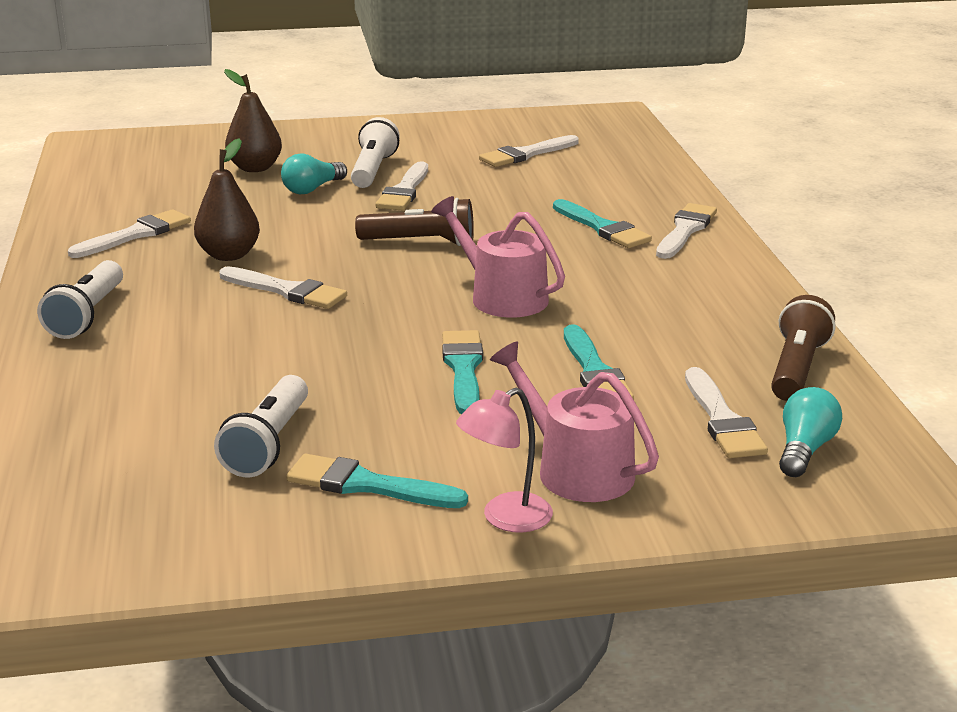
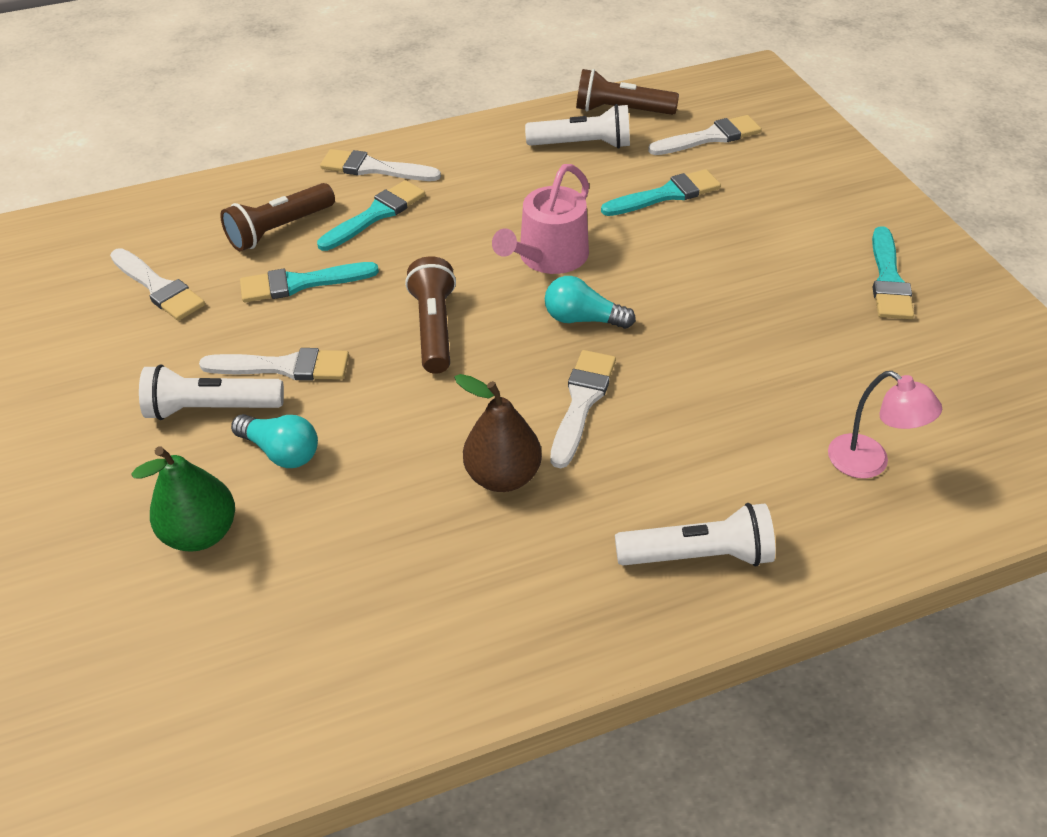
camera: 100 degrees left, 20 degrees up
(136, 234) = (460, 592): white brush -> none
(255, 168) = (201, 533): brown pear -> green pear
(268, 443) = (866, 343): white flashlight -> white flashlight (582, 145)
(463, 369) = (692, 260): turquoise brush -> turquoise brush (301, 283)
(505, 518) = (886, 213): pink lamp -> pink lamp (869, 463)
(576, 469) = (809, 190): pink watering can -> none
(592, 192) = (280, 229): none -> brown flashlight
(804, 450) = (731, 107): turquoise light bulb -> turquoise light bulb (583, 319)

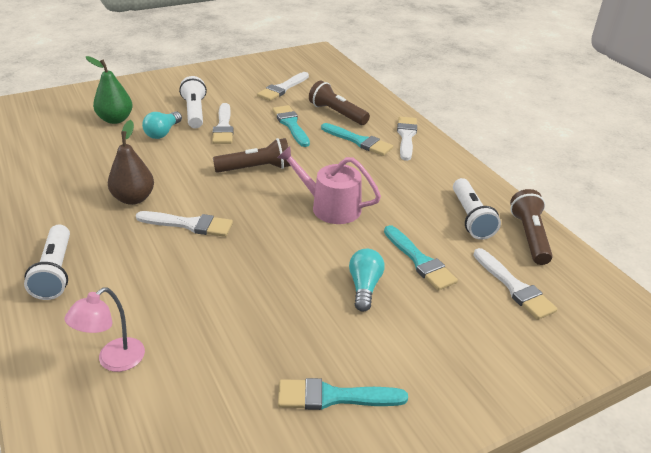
camera: 80 degrees right, 10 degrees down
(583, 319) = (267, 223): turquoise light bulb -> turquoise light bulb (364, 287)

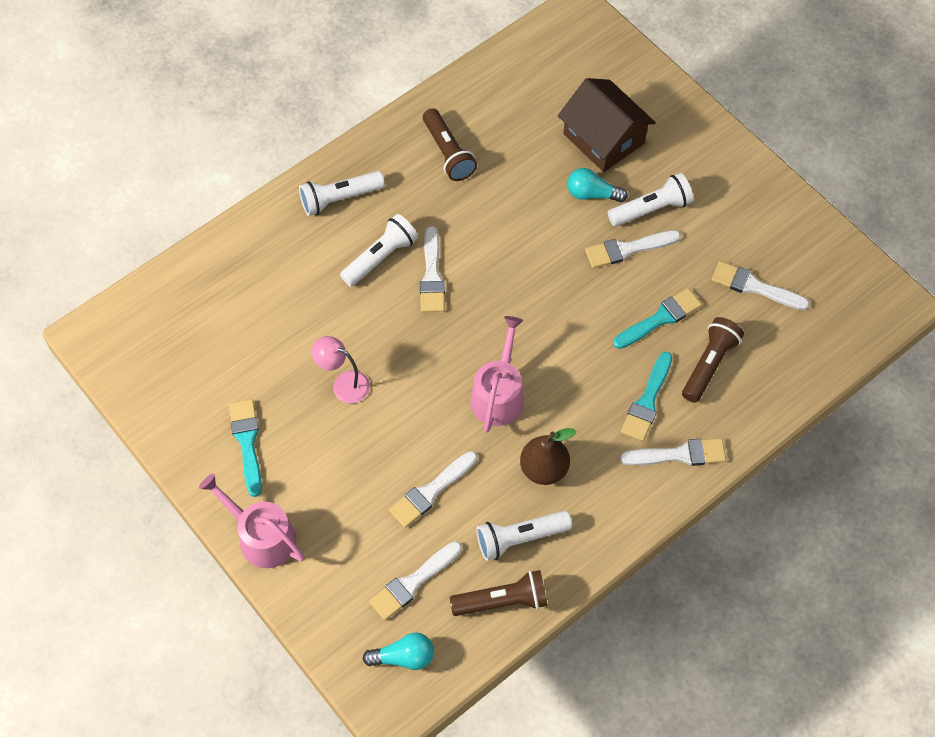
camera: 80 degrees right, 25 degrees up
(113, 361) = (252, 281): pink lamp -> pink lamp (344, 384)
(115, 119) = (603, 138): green pear -> brown house
(133, 198) = (460, 214): brown pear -> brown pear (544, 469)
(148, 254) = (380, 257): none -> white flashlight
(255, 168) = (549, 306): brown flashlight -> brown flashlight (448, 153)
(364, 287) = (380, 446): turquoise light bulb -> turquoise light bulb (403, 657)
(420, 261) = (431, 492): turquoise brush -> white brush
(460, 400) = (261, 536): none -> pink watering can

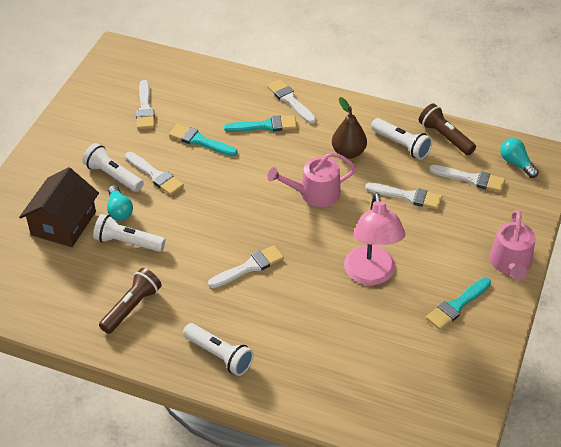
camera: 120 degrees left, 15 degrees down
(344, 384) = (371, 275): pink lamp -> pink lamp, size x1.75
(380, 257) = (255, 304): white flashlight -> white flashlight (128, 242)
(709, 365) = (218, 109): brown flashlight -> none

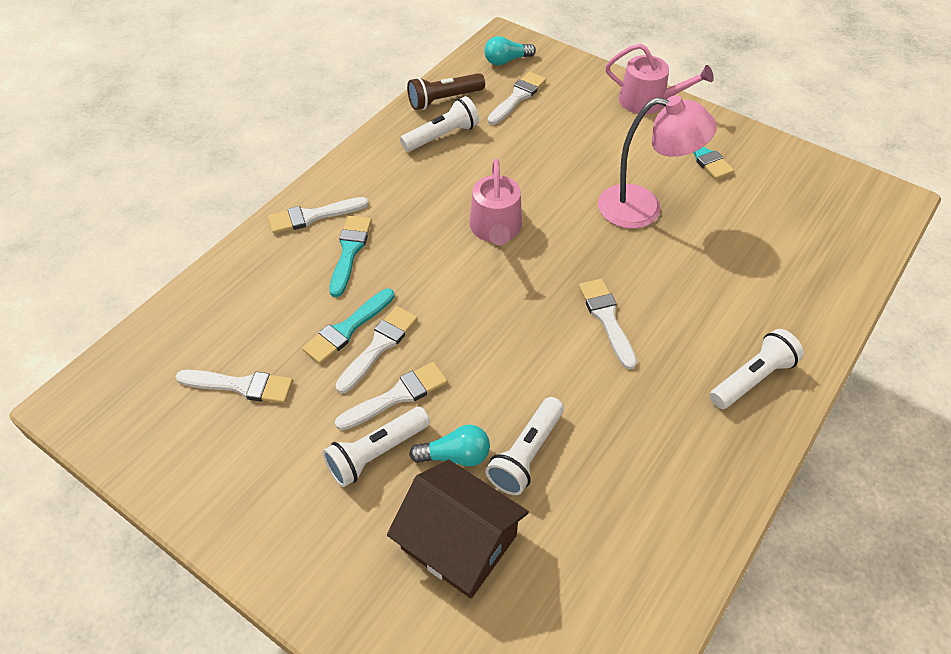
camera: 75 degrees left, 5 degrees up
(131, 307) = (656, 468): brown flashlight -> none
(348, 152) = (435, 183): brown pear -> none
(408, 196) = (528, 150): white brush -> white brush (379, 346)

